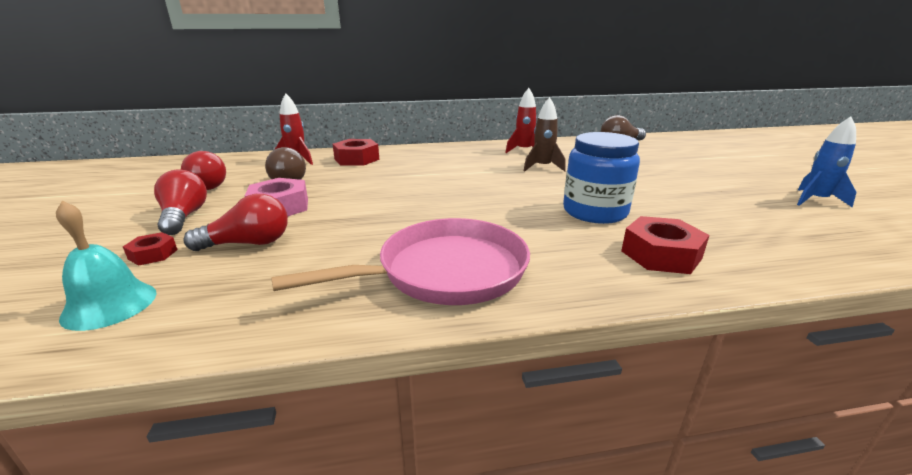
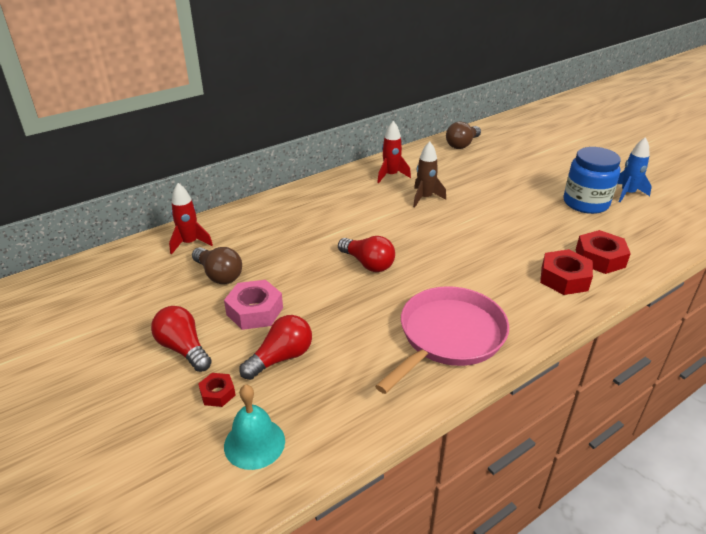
camera: 25 degrees left, 10 degrees up
(210, 185) = (147, 302): red light bulb -> red light bulb (368, 264)
(357, 159) = (248, 226): red nut -> red nut (600, 258)
(594, 212) = (500, 246): blue jar -> blue jar (585, 203)

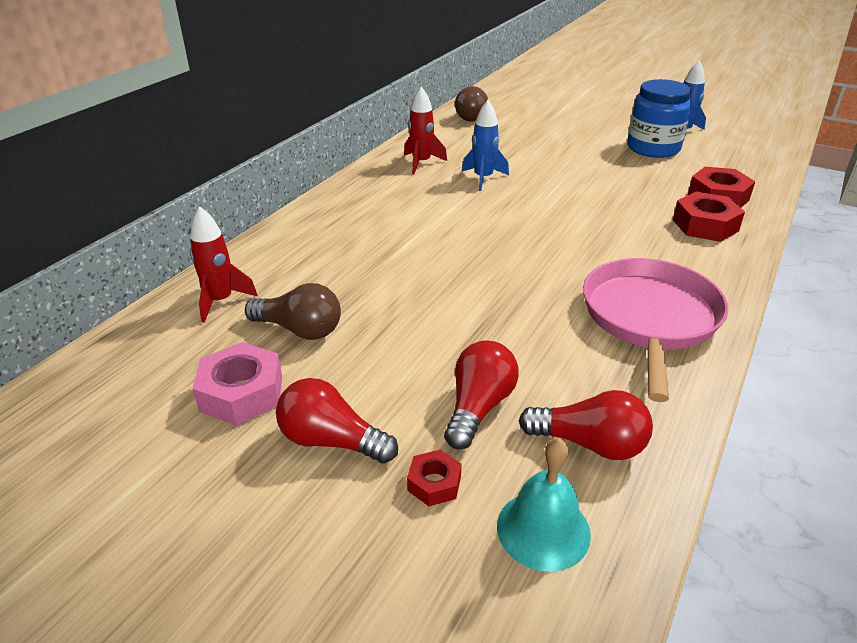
camera: 25 degrees left, 0 degrees up
(255, 311) = (391, 360): pink nut -> pink nut (242, 393)
(368, 264) = (484, 264): red light bulb -> red light bulb (589, 444)
(425, 198) = (483, 178): brown rocket -> blue rocket

